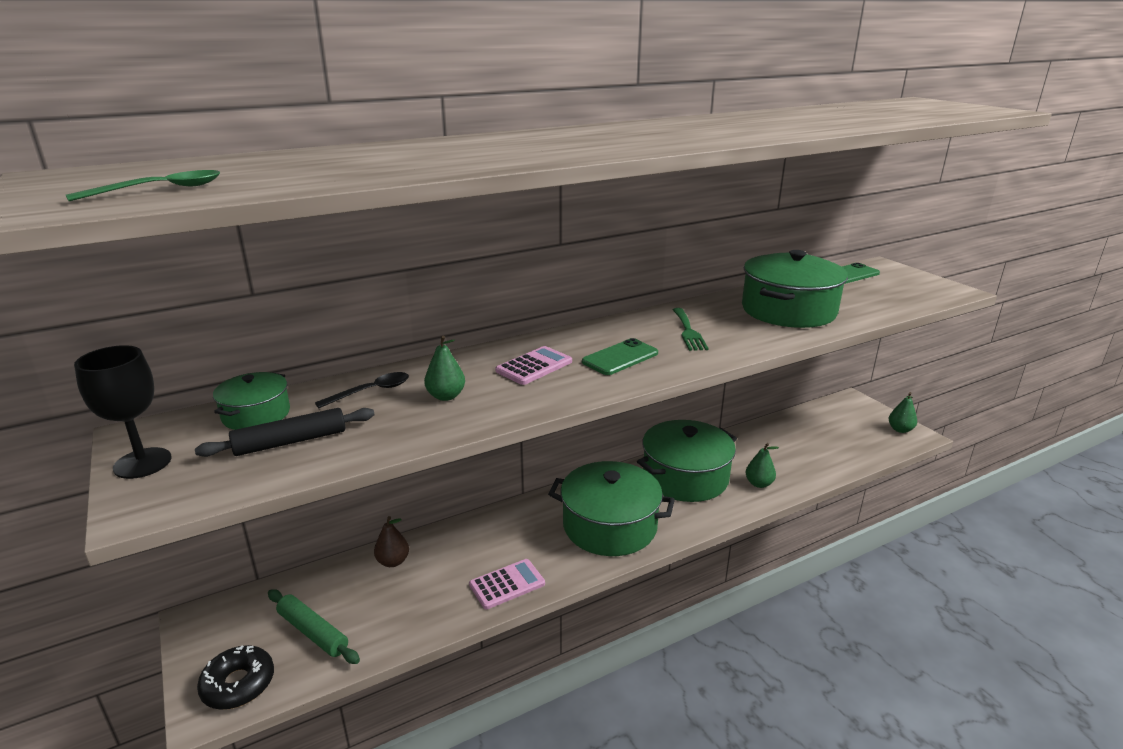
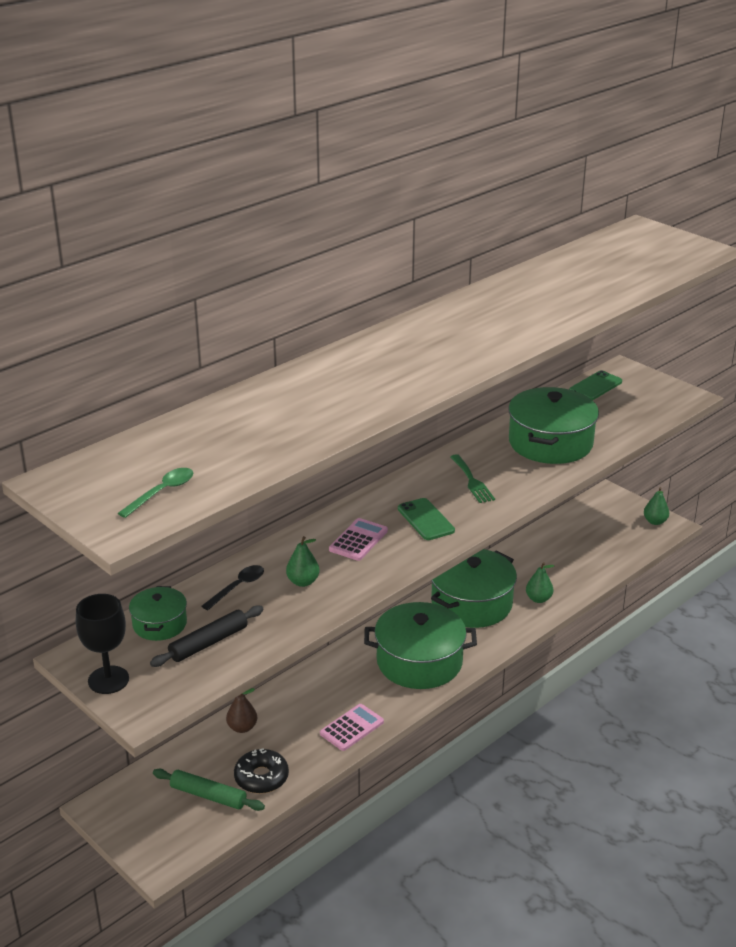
camera: 15 degrees left, 5 degrees up
(238, 684) = (173, 843): black donut -> black donut (261, 777)
(620, 357) = (425, 520): green phone -> green phone turned 60 degrees counterclockwise

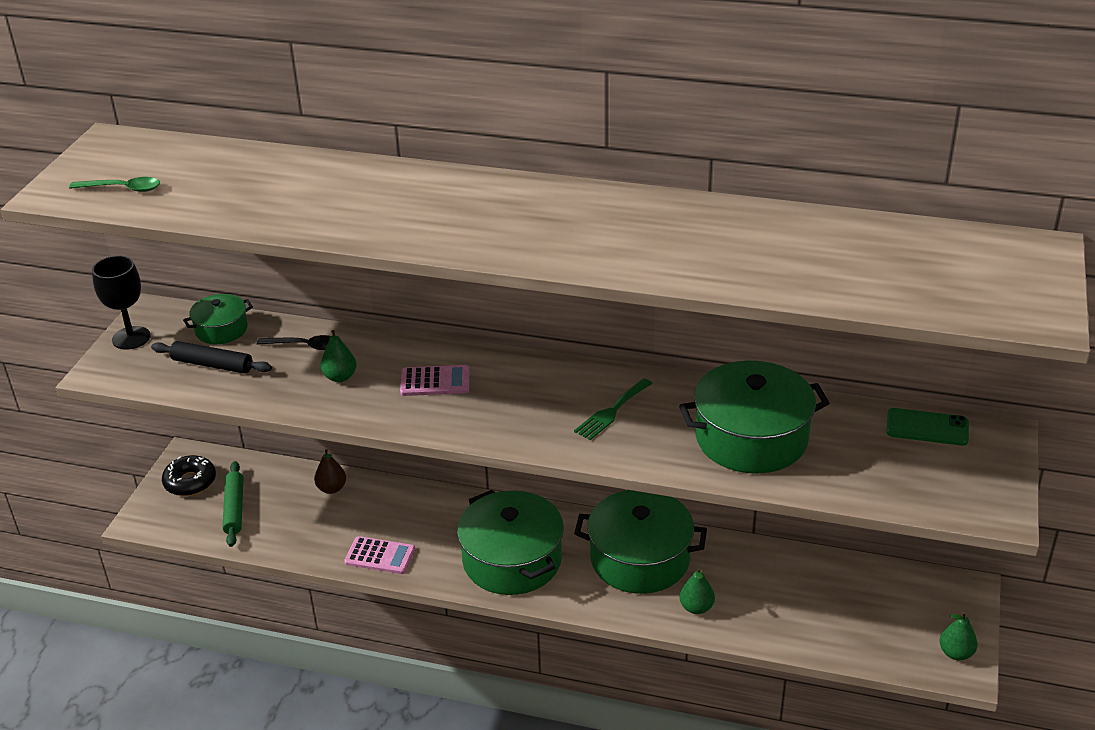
camera: 60 degrees right, 5 degrees up
(261, 777) = (276, 529): black donut -> black donut (190, 482)
(425, 520) = (508, 408): green phone -> none

